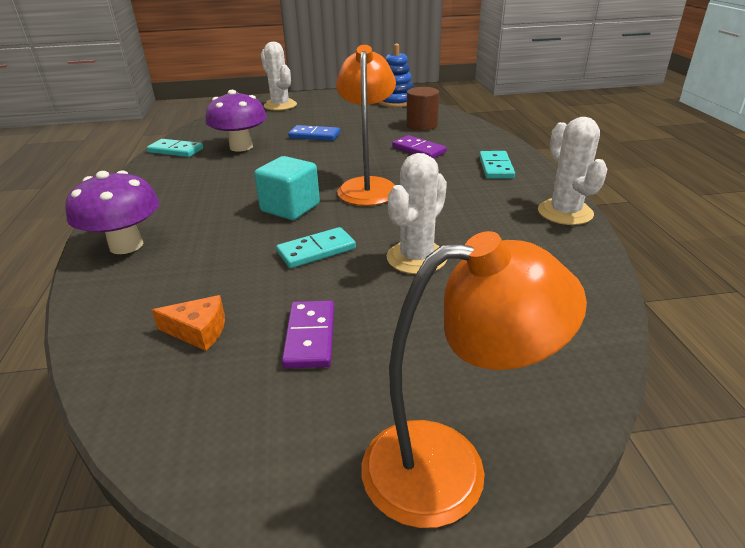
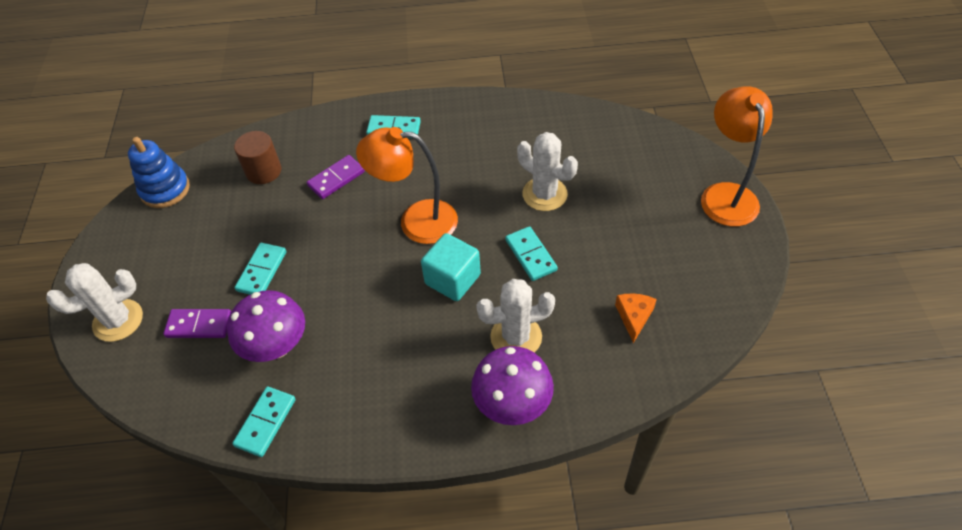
camera: 85 degrees left, 20 degrees up
(310, 336) = (636, 253): purple domino -> purple domino (199, 325)
(314, 135) = (262, 271): blue domino -> turquoise domino
(565, 212) = (485, 104): white cactus -> white cactus (516, 337)

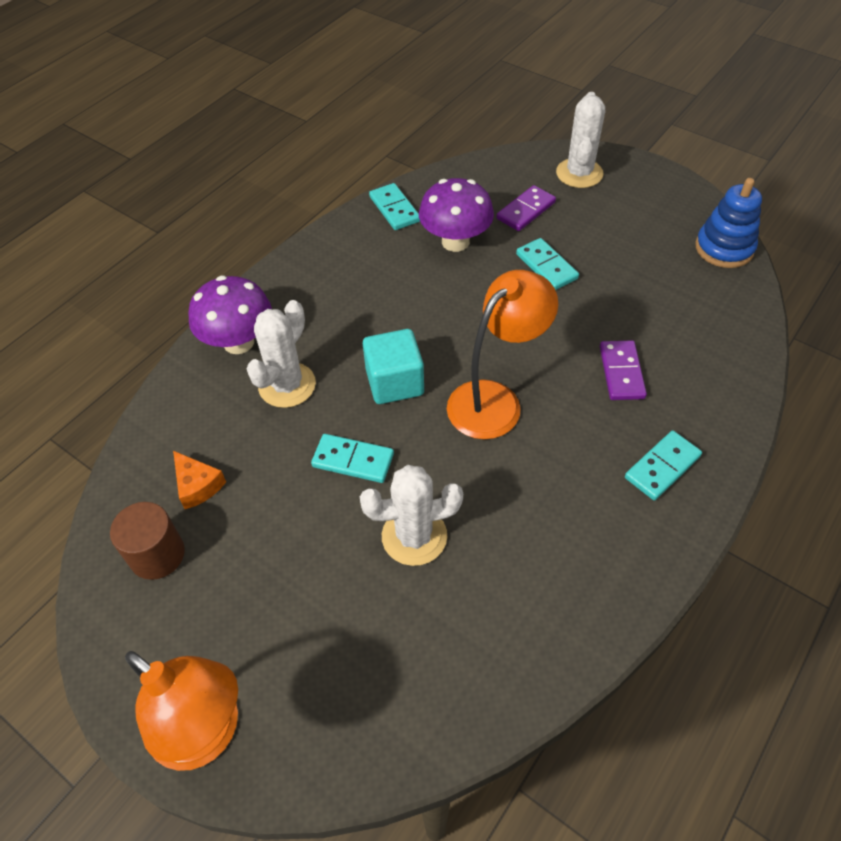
camera: 130 degrees right, 0 degrees up
(263, 171) = (688, 324): brown cylinder -> brown cylinder (157, 554)

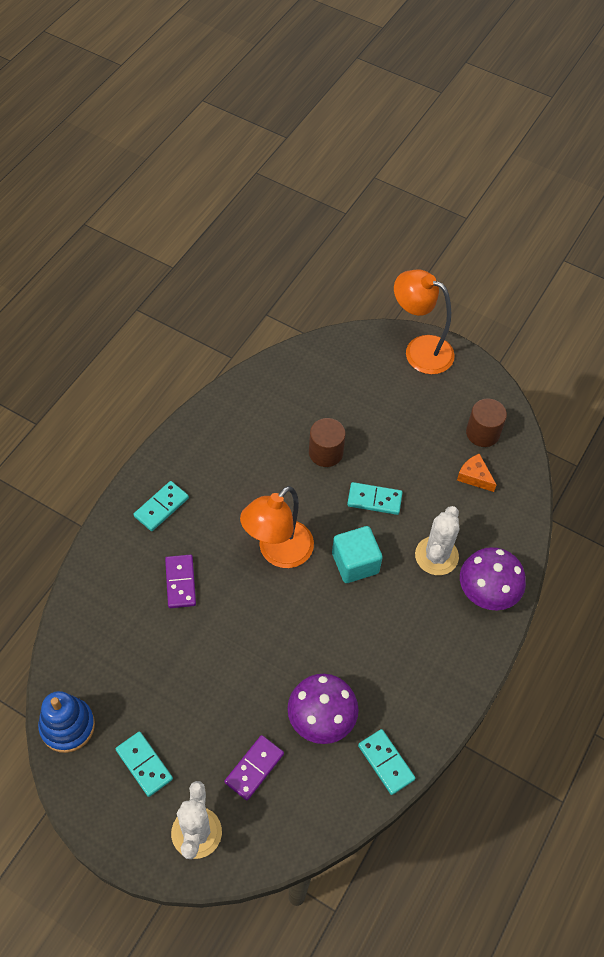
camera: 170 degrees right, 5 degrees up
(414, 536) = (325, 452): white cactus -> brown cylinder
(546, 266) = (235, 692): turquoise domino -> turquoise domino (144, 764)

